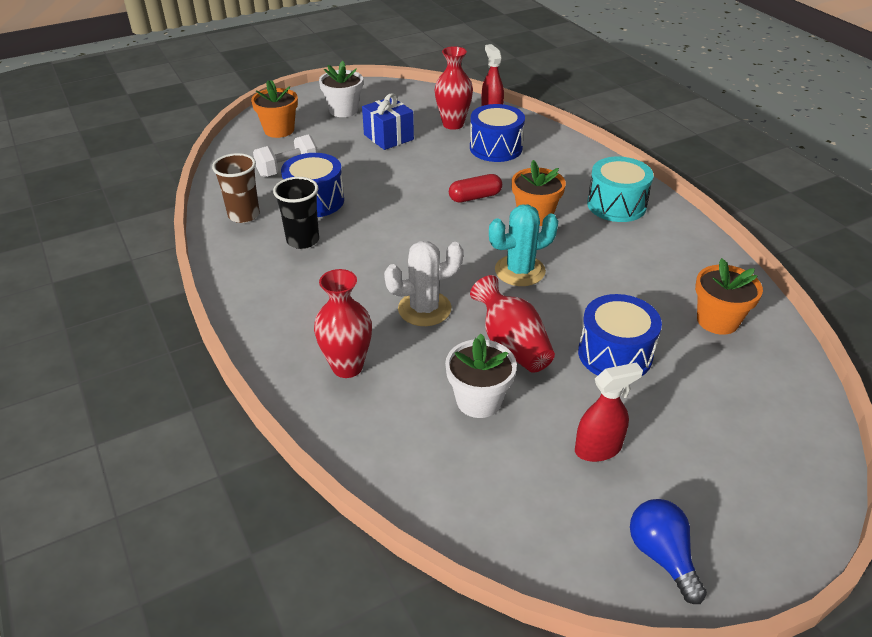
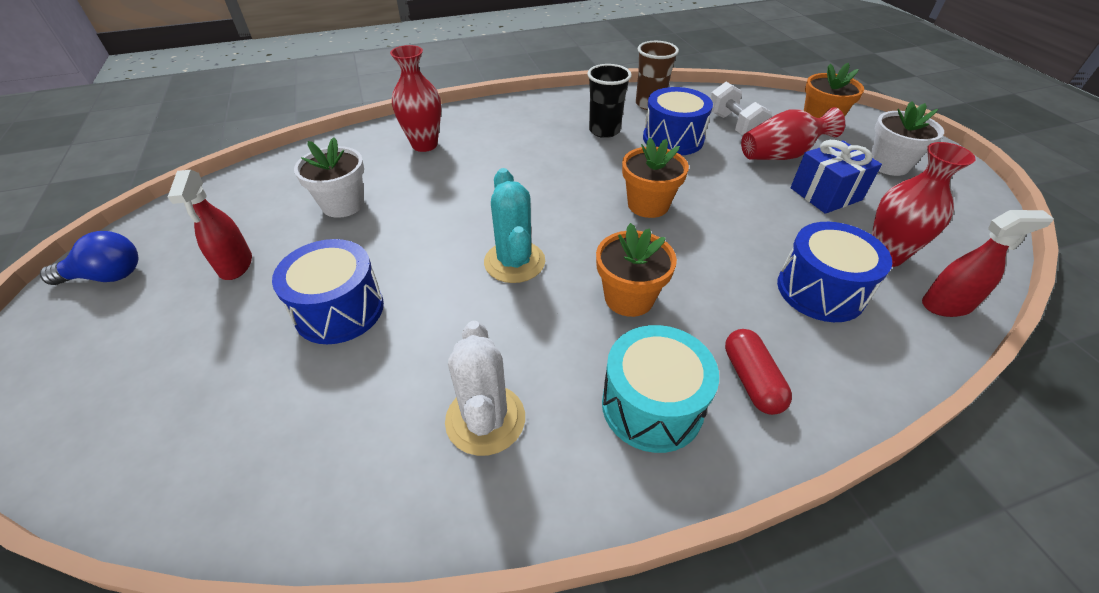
camera: 100 degrees right, 5 degrees up
(424, 309) = (477, 188): white cactus -> white cactus (485, 419)
(475, 197) = (679, 249): red capsule -> red capsule (751, 380)
(511, 344) = (399, 235): red vase -> red vase (781, 155)
(717, 320) = (332, 443): orange flower pot -> orange flower pot (648, 205)

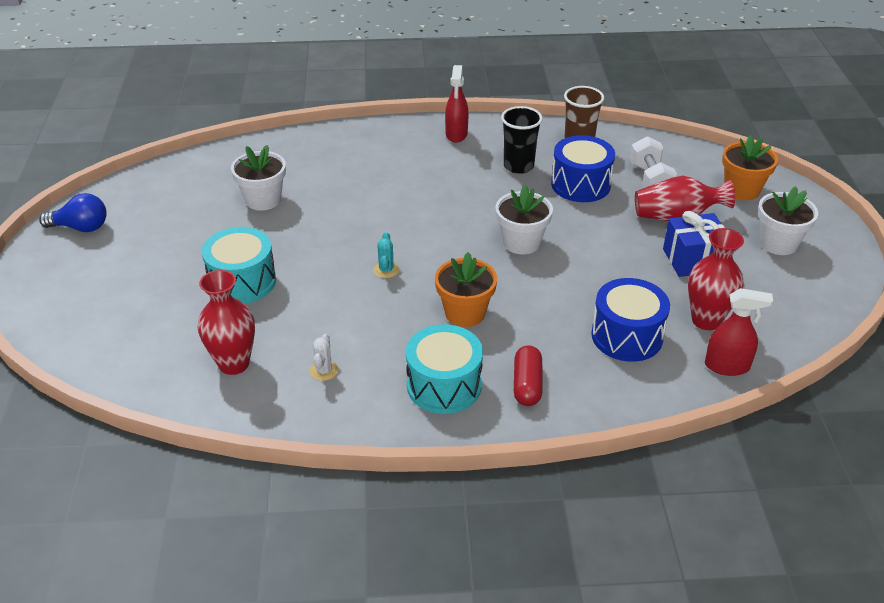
camera: 15 degrees right, 5 degrees down
(235, 265) = (172, 235): red spray bottle -> red spray bottle (456, 134)
(339, 310) = (242, 281): blue drum -> turquoise drum
(424, 145) = (346, 155): red vase -> red vase (234, 364)
(485, 419) = (324, 370): white cactus -> white cactus, size x0.50
(514, 262) = (386, 270): turquoise cactus -> turquoise cactus, size x0.50
(648, 205) = (521, 242): orange flower pot -> white flower pot

